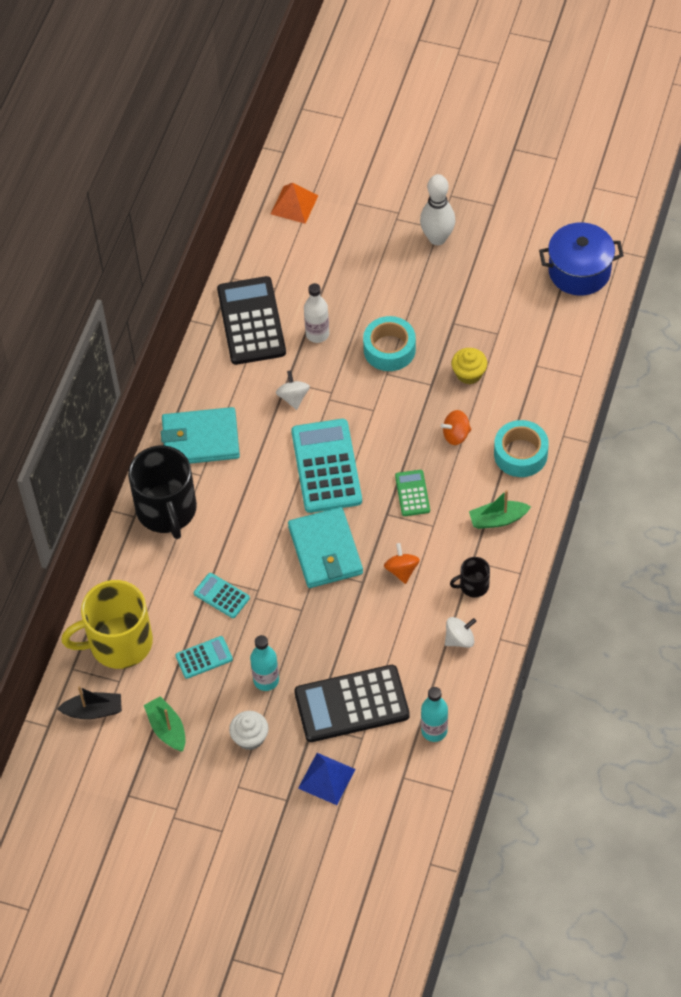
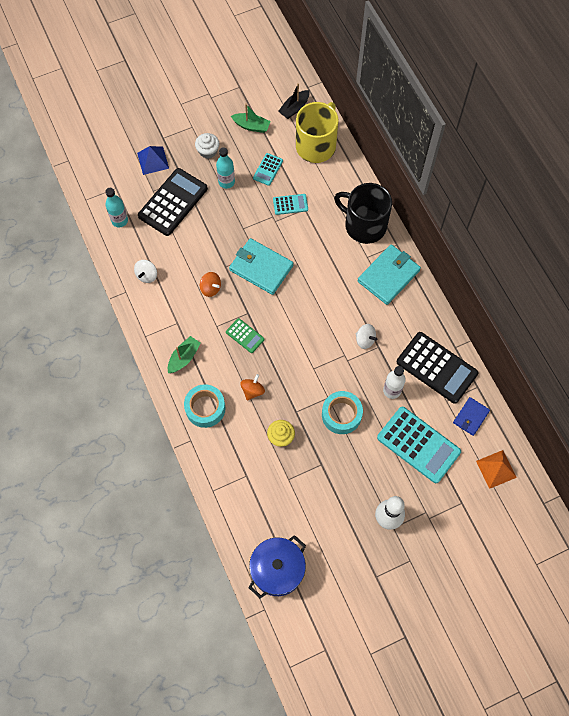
camera: 135 degrees right, 10 degrees up
(268, 259) = (470, 417): none -> blue wallet
(326, 466) = (306, 314): turquoise calculator -> turquoise calculator (418, 445)
(473, 585) = (165, 309): black mug -> none

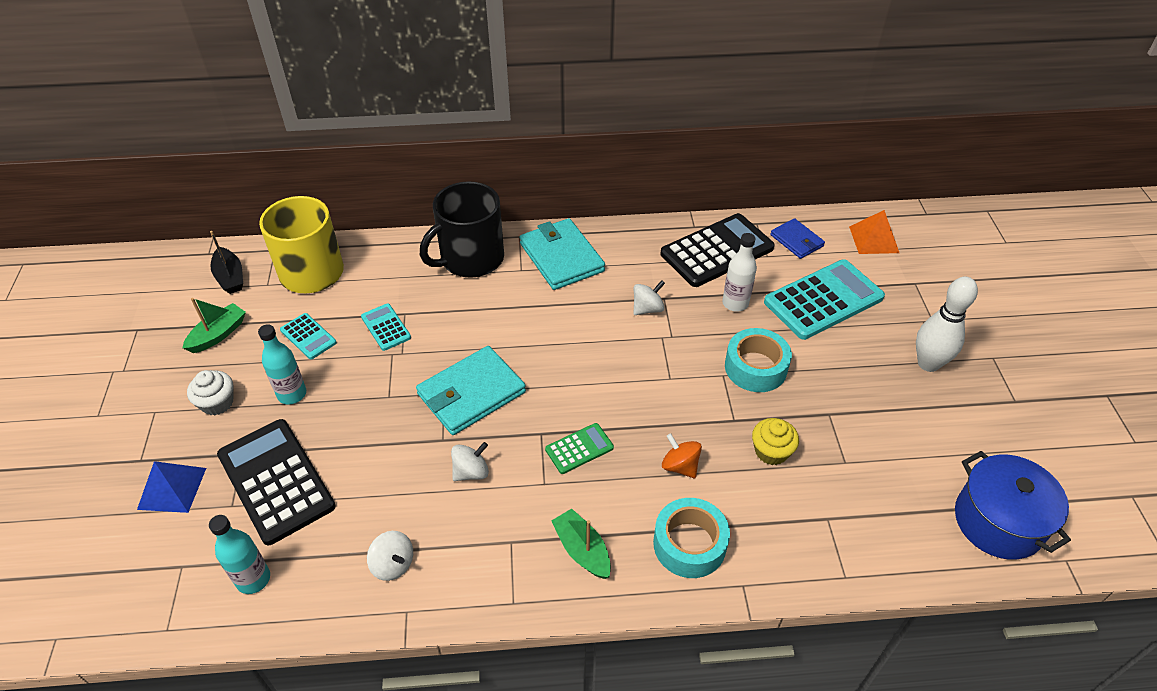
camera: 70 degrees left, 20 degrees down
(210, 288) = (471, 472): orange spinning top -> white spinning top
(290, 204) = (386, 327): turquoise calculator -> turquoise calculator turned 45 degrees counterclockwise

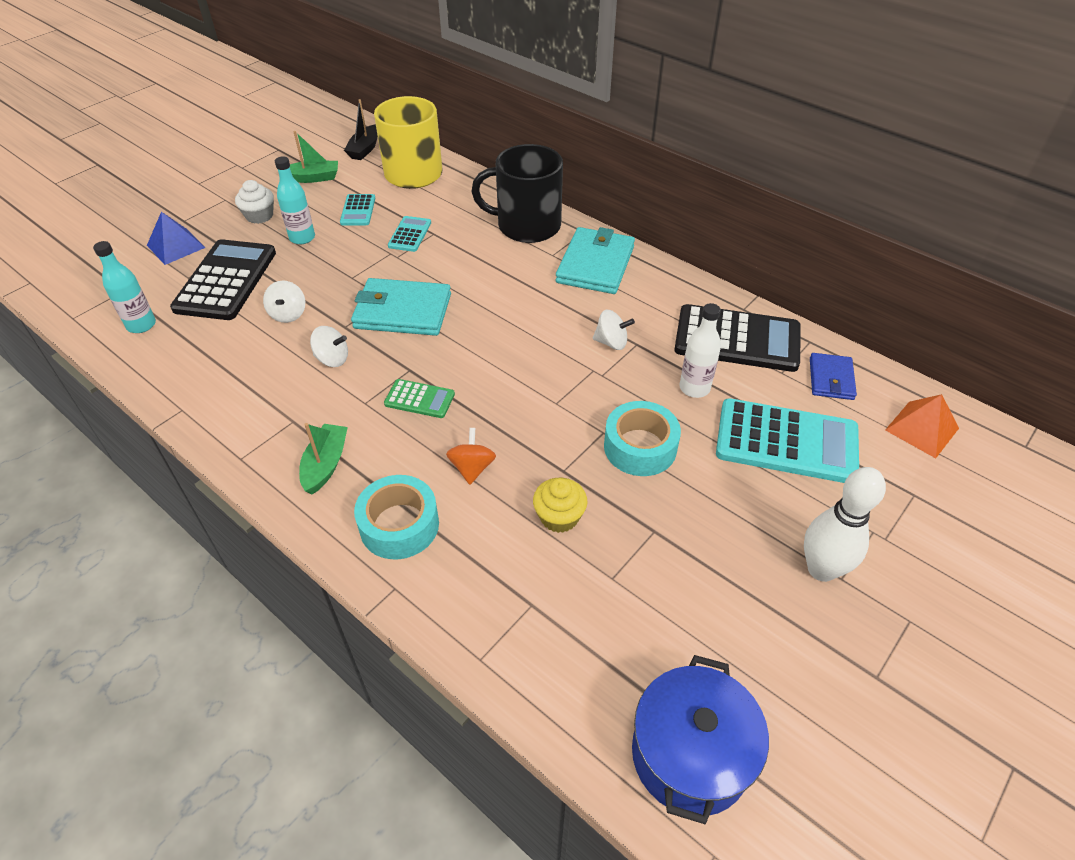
camera: 45 degrees right, 0 degrees up
(393, 564) = (213, 377): white spinning top -> white spinning top (288, 314)

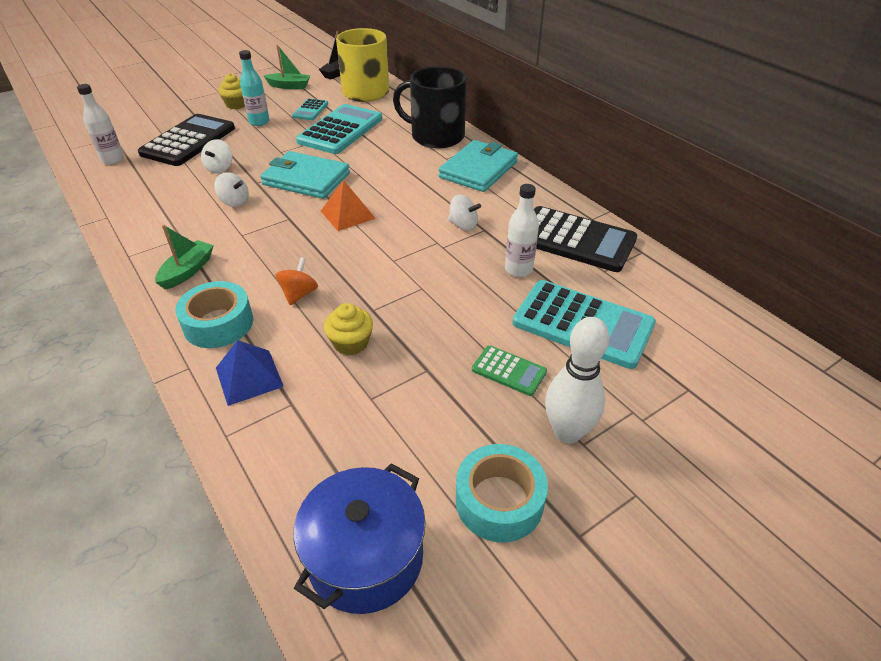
camera: 15 degrees right, 5 degrees down
(141, 325) = (113, 160): turquoise bottle -> white bottle
(176, 246) = (167, 115): blue pyramid -> blue pyramid (249, 377)
(259, 216) = (237, 104): white cupcake -> yellow cupcake
(410, 234) = (340, 130): turquoise calculator -> turquoise calculator, size x2.03
(419, 399) = (285, 239): green calculator -> green calculator (509, 371)
(640, 447) = (448, 304): turquoise tape -> turquoise tape (499, 501)
(831, 379) = (649, 283): blue wallet -> none
(921, 429) = (720, 337): orange pyramid -> orange pyramid (347, 214)

